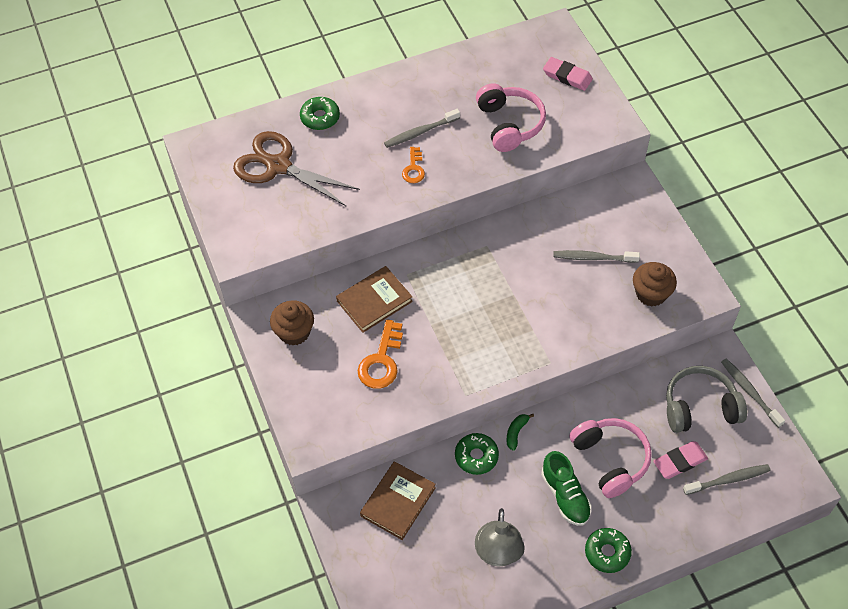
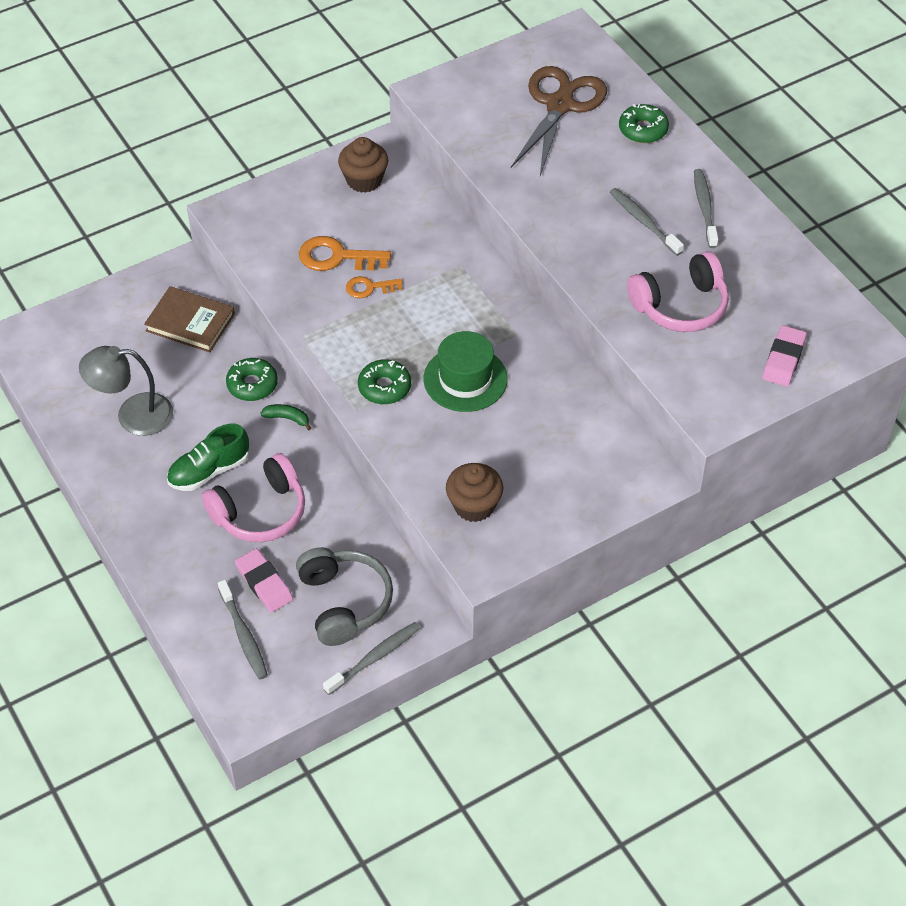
camera: 80 degrees right, 5 degrees down
(374, 301) = (417, 241): brown book -> none
(414, 169) = (584, 222): orange key -> orange key (369, 288)
(527, 285) = (465, 379): none -> green hat
(593, 258) = (519, 442): grey toothbrush -> grey toothbrush (704, 208)
(607, 552) = (140, 515): green donut -> green donut (384, 387)

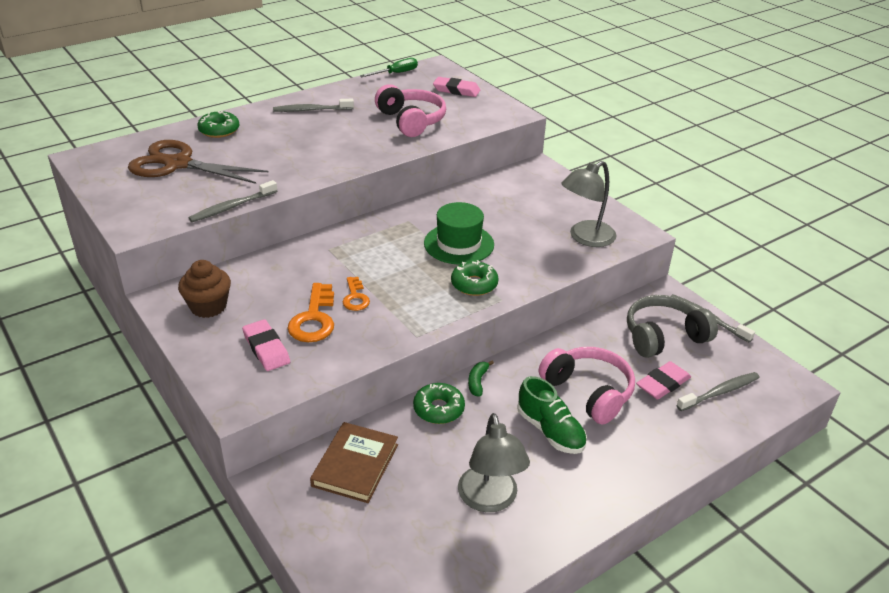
camera: 95 degrees left, 15 degrees down
(296, 225) = (266, 348): none -> pink eraser
(474, 506) = (585, 238): brown cupcake -> grey lamp
(644, 222) = (324, 132): grey toothbrush -> grey toothbrush (232, 207)
(833, 293) = (395, 73): none -> green screwdriver

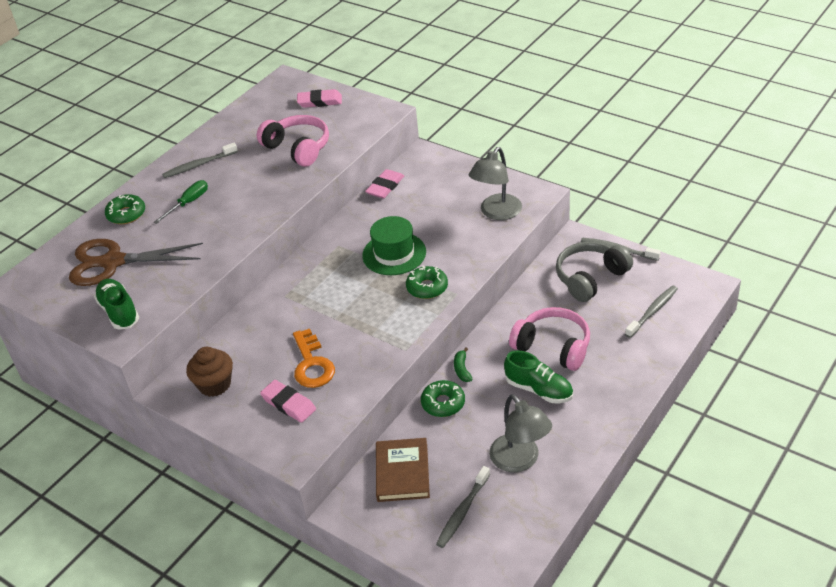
camera: 15 degrees left, 5 degrees up
(151, 206) = (119, 312): none -> green shoe
(232, 207) = (193, 289): grey toothbrush -> grey toothbrush (462, 512)
(355, 297) = (335, 333): orange key -> none
(395, 73) = (252, 99): green screwdriver -> green screwdriver (188, 203)
(663, 384) = (607, 319): pink eraser -> pink eraser (385, 186)

